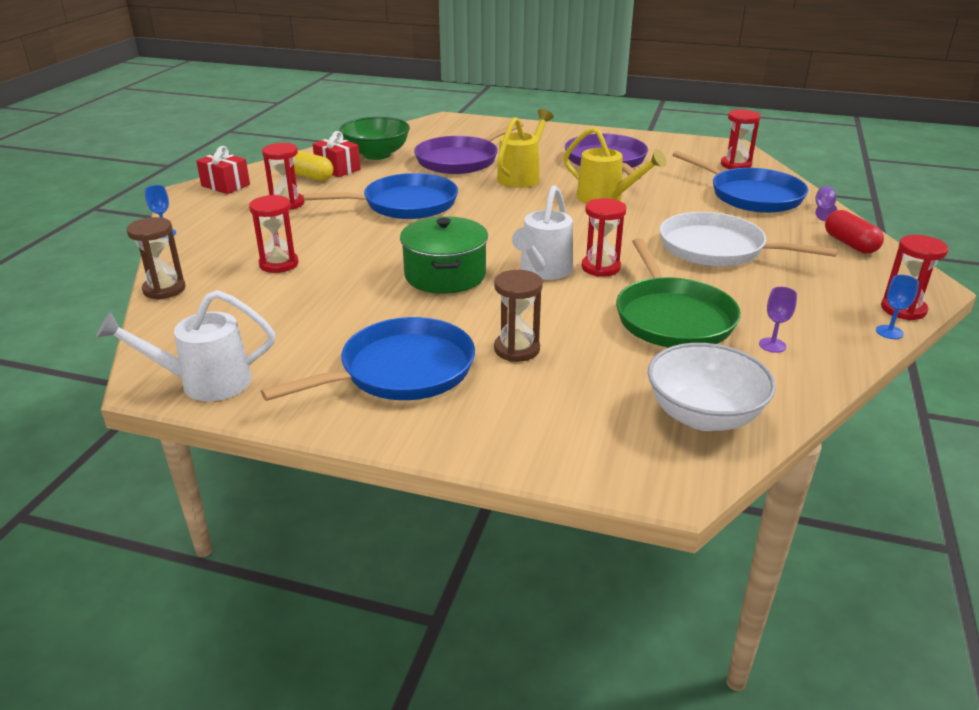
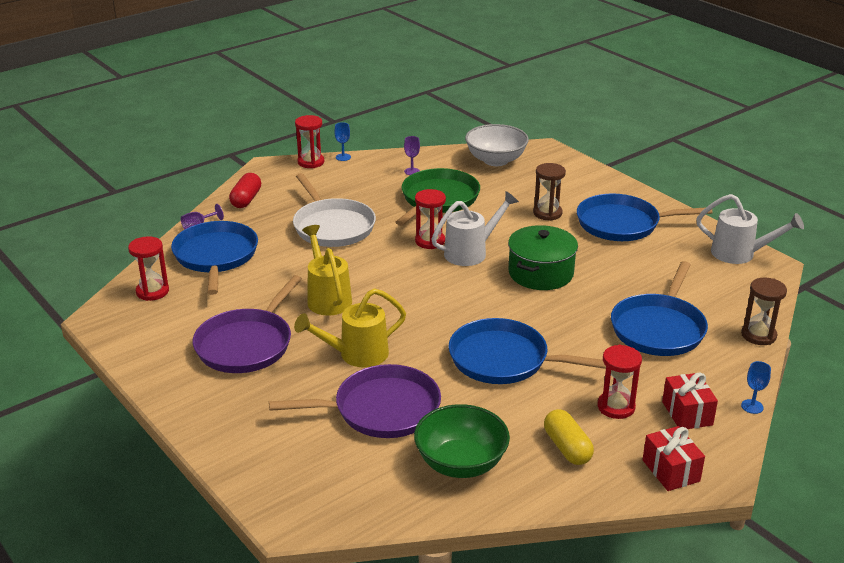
camera: 145 degrees left, 0 degrees up
(279, 264) = (659, 328): red hourglass -> blue pan
(338, 169) = (526, 451): red gift -> red gift (687, 413)

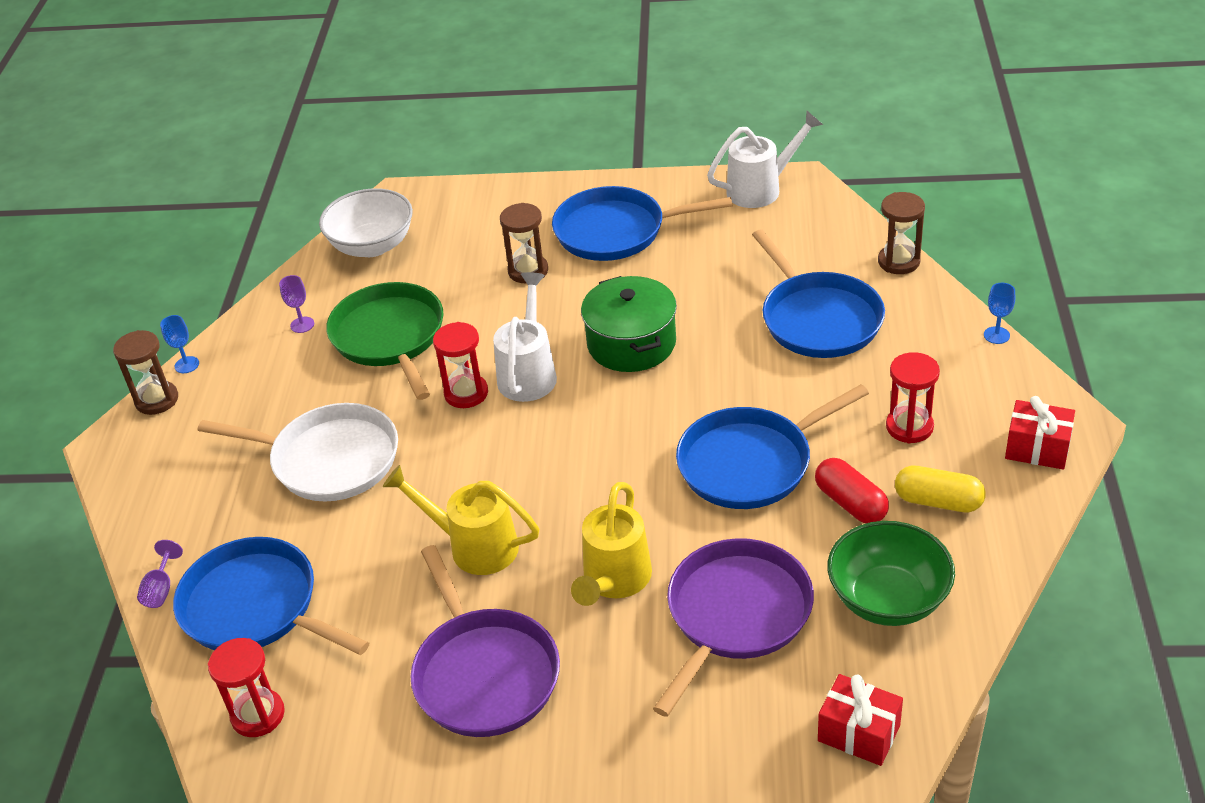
camera: 45 degrees left, 10 degrees up
(246, 199) = (160, 508): red capsule -> red capsule (850, 503)
(311, 162) = (157, 400): red hourglass -> brown hourglass
(622, 224) = (615, 231): blue pan -> blue pan turned 45 degrees clockwise
(687, 413) = (966, 384): red gift -> red gift (858, 733)

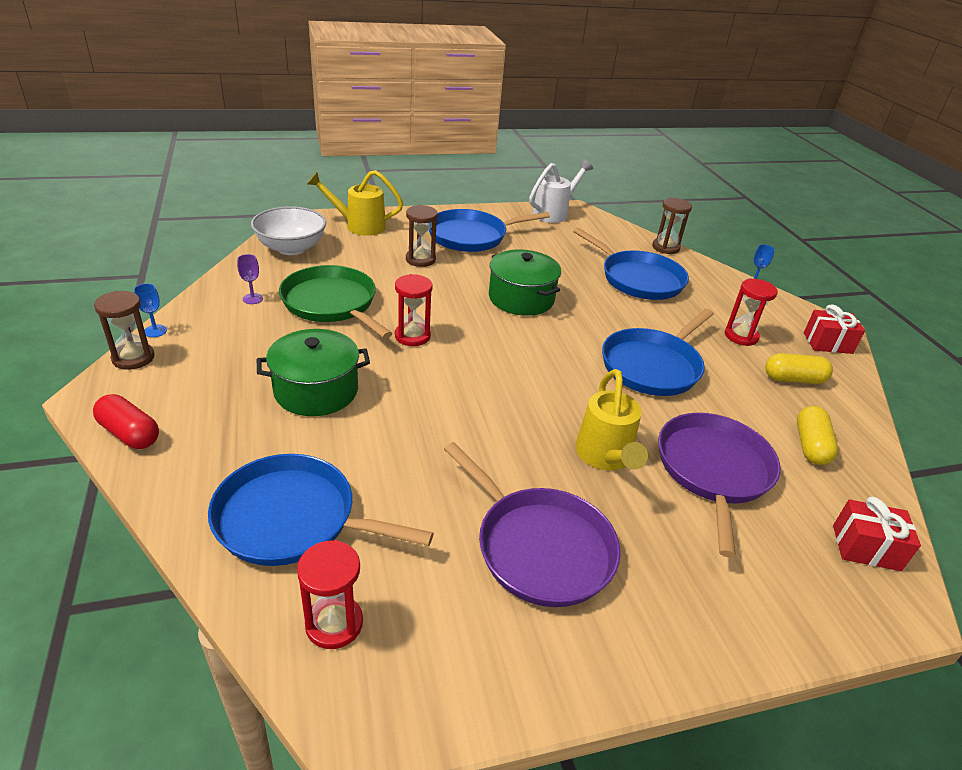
camera: 25 degrees left, 5 degrees down
(161, 589) = (185, 515): purple goblet -> none
(329, 459) = (316, 390): white pan -> green pot
(474, 546) = (476, 444): yellow watering can -> yellow watering can (360, 226)
(528, 373) = (455, 320): white watering can -> none
(850, 503) = (738, 385): red capsule -> red capsule (130, 433)
(888, 599) = (810, 446): green bowl -> yellow capsule

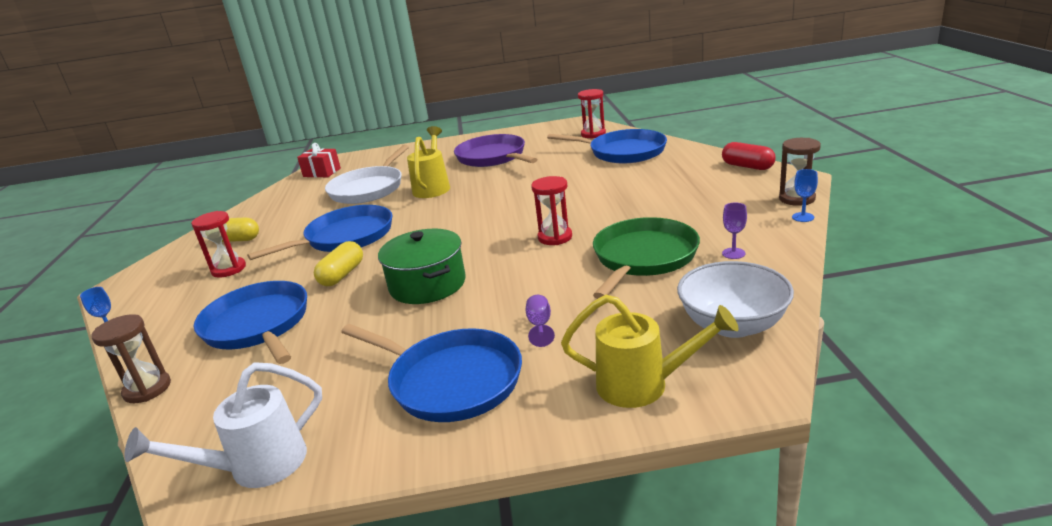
camera: 165 degrees left, 10 degrees down
(316, 390) = (631, 196): green pot -> none
(332, 303) = (643, 257): green pan -> green pan turned 120 degrees counterclockwise
(420, 259) = (540, 325): brown hourglass -> purple goblet
(471, 236) = (451, 380): blue pan -> blue pan turned 45 degrees clockwise
(713, 470) = (369, 189): purple pan -> white pan
(810, 446) = (288, 204): yellow capsule -> yellow capsule (342, 275)
(827, 343) = (151, 271): red gift -> none

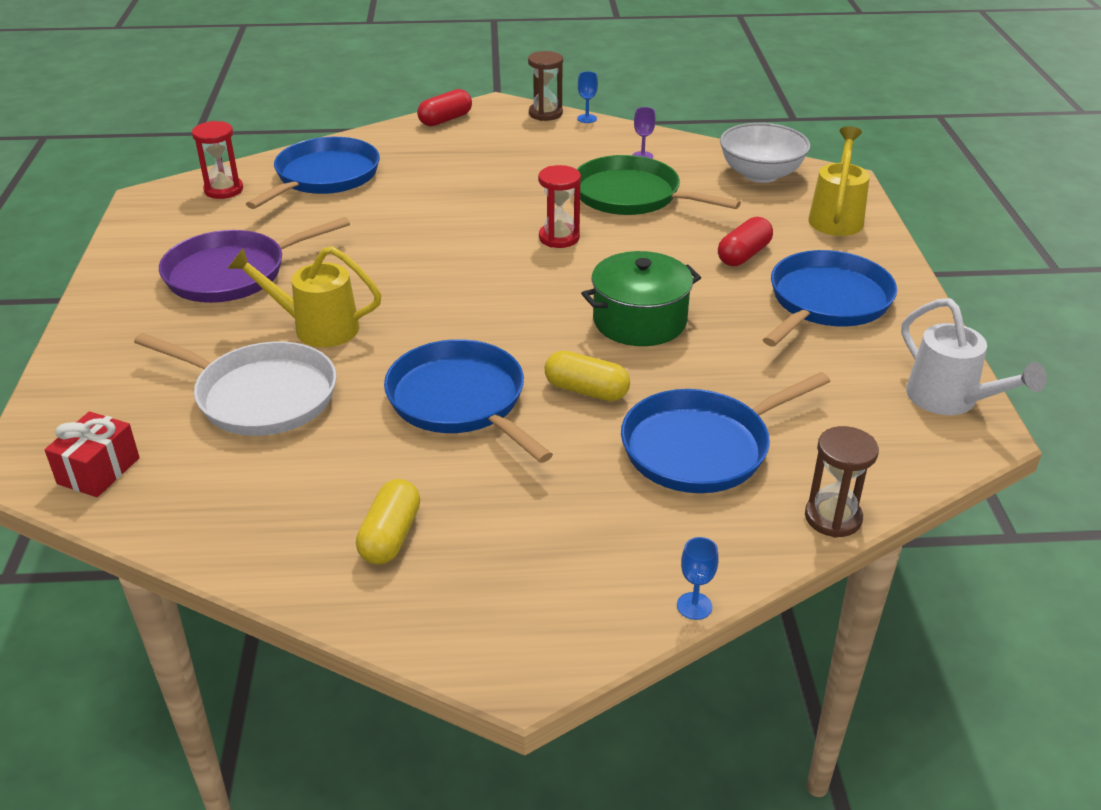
camera: 90 degrees left, 10 degrees up
(229, 269) = (514, 517): red hourglass -> none
(540, 325) = (743, 255): purple goblet -> red capsule

